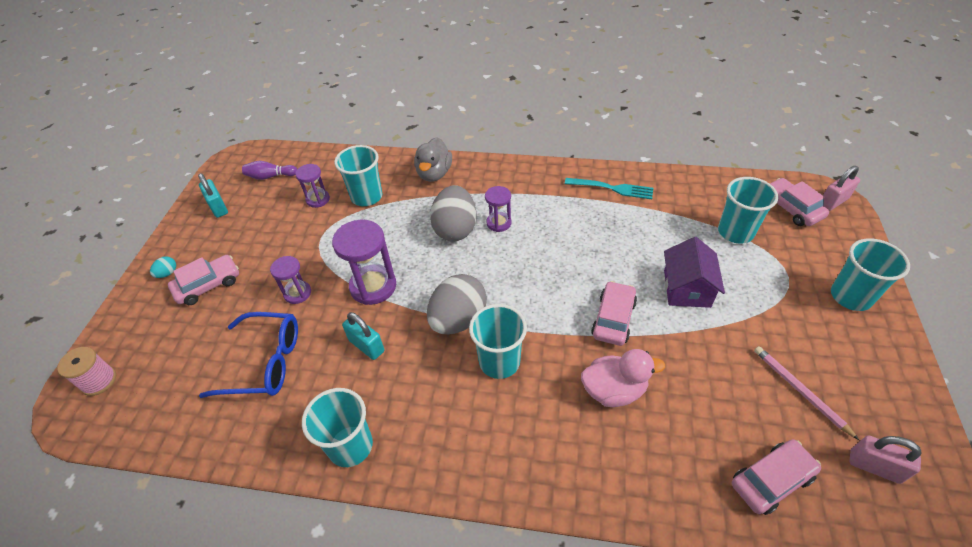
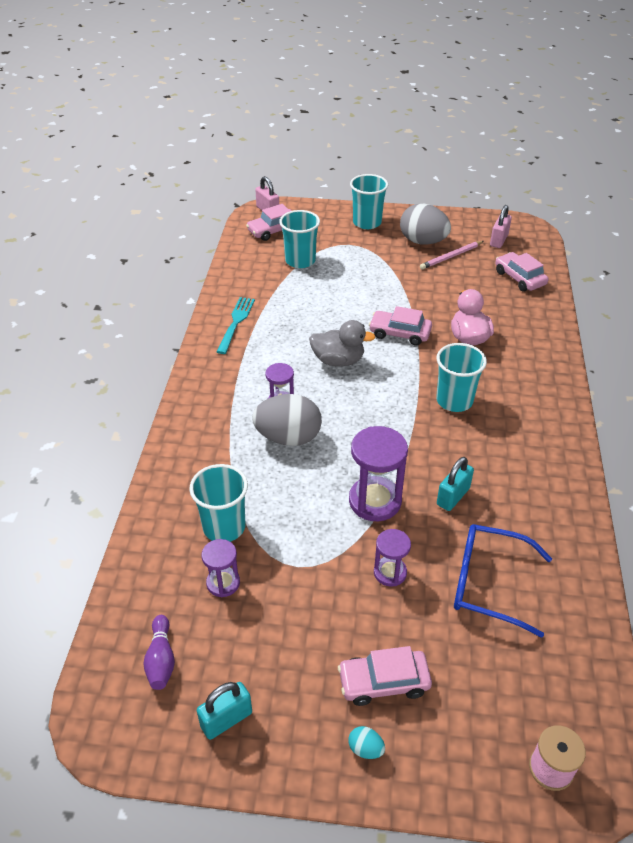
camera: 95 degrees left, 5 degrees down
(208, 285) = (384, 682): pink car -> pink car turned 60 degrees counterclockwise
(265, 362) = (488, 583): blue glasses -> blue glasses turned 75 degrees counterclockwise
(350, 446) = (560, 494): turquoise cup -> none
(434, 173) = (189, 462): grey duck -> grey duck (338, 360)
(458, 320) = (412, 429): grey egg -> grey egg (423, 241)
(686, 288) = (364, 292): purple house -> none

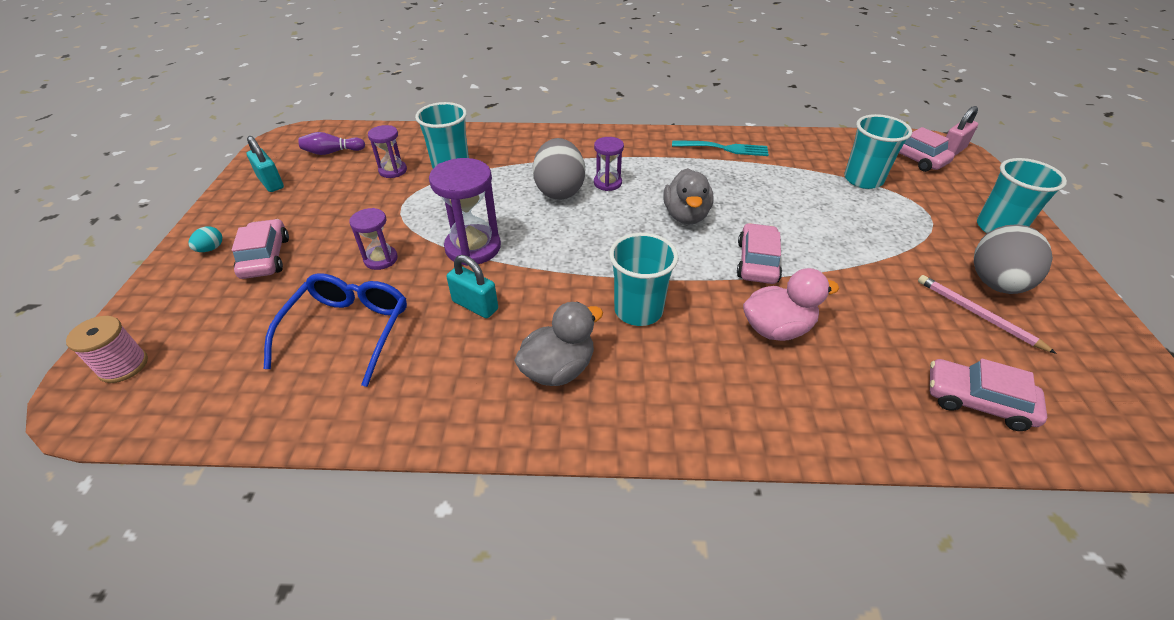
camera: 85 degrees right, 0 degrees up
(498, 240) = (1080, 378): pink padlock -> none
(517, 447) = (558, 369): none -> grey duck
(519, 278) = (977, 401): pink car -> pink car turned 120 degrees counterclockwise

